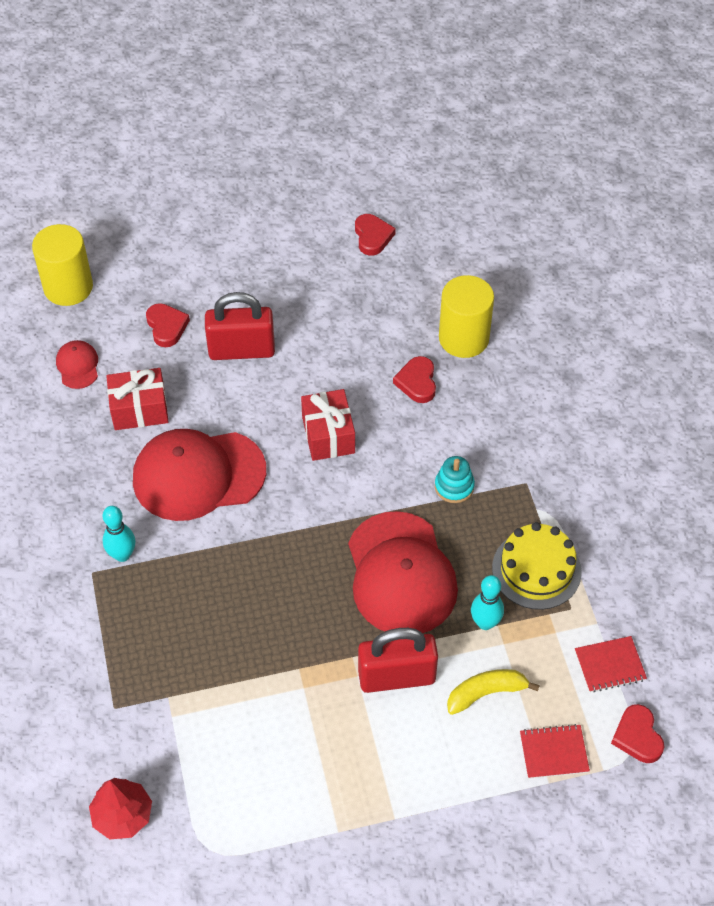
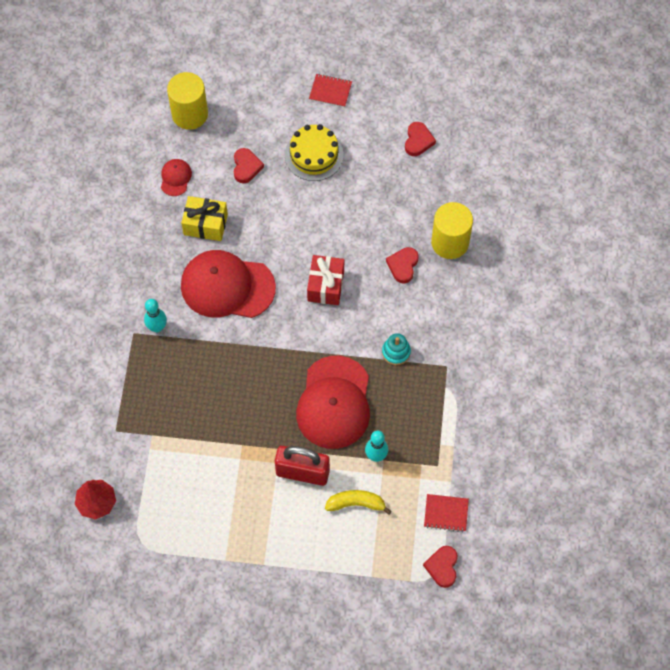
camera: 20 degrees right, 10 degrees up
(139, 409) = (205, 224): red gift -> yellow gift
(241, 350) = (291, 202): red padlock -> none
(536, 569) = (426, 430): yellow cake -> yellow cake (314, 155)
(554, 752) = (383, 558): red notebook -> red notebook (330, 91)

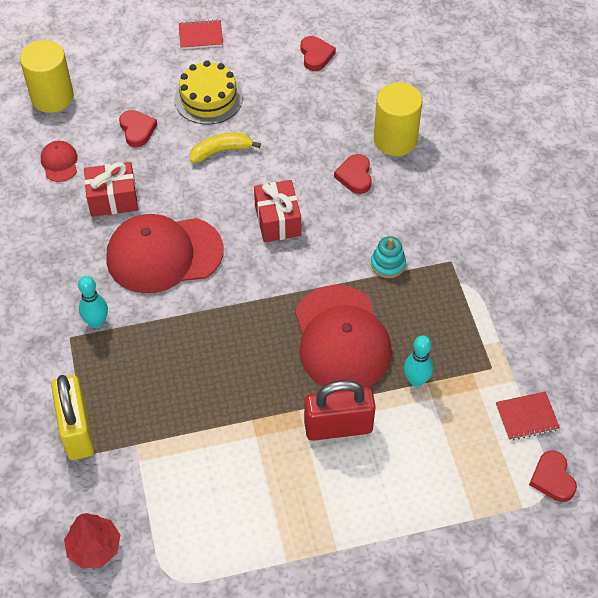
camera: 20 degrees left, 10 degrees down
(114, 410) = (77, 430): none -> yellow padlock
(205, 224) = (113, 199): yellow gift -> red gift
(356, 503) = (417, 441): yellow banana -> yellow banana (221, 151)

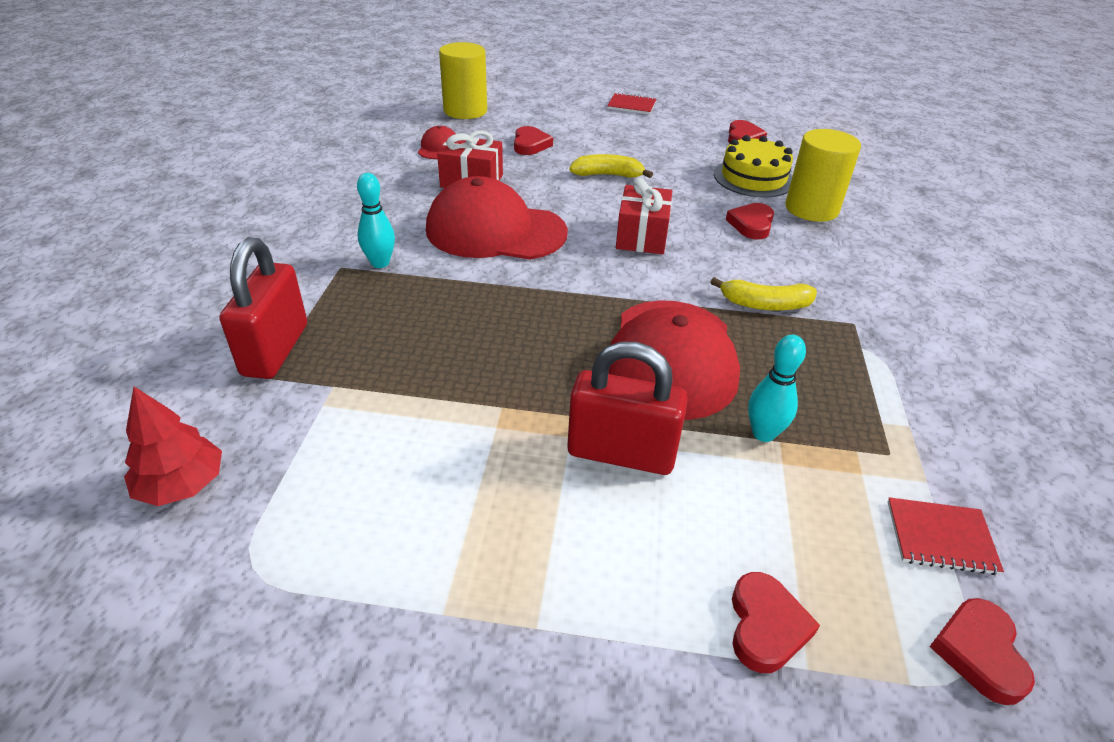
camera: 20 degrees right, 15 degrees down
(77, 430) = (275, 350): yellow padlock -> red padlock
(208, 98) = (615, 141): yellow cake -> yellow cake (753, 178)
(388, 264) = (764, 304): turquoise stacking toy -> yellow banana
(449, 505) = (766, 626): none -> red heart

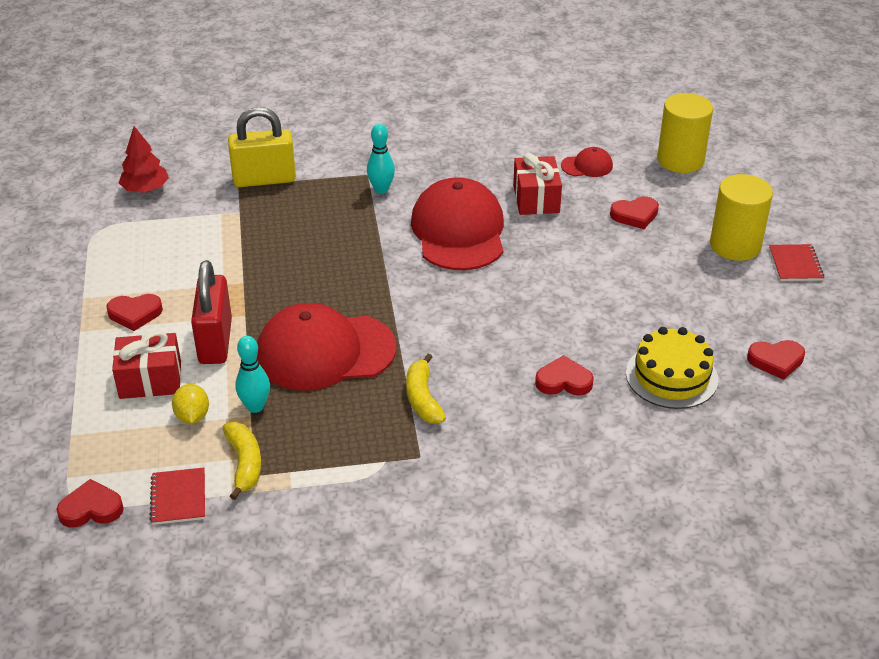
camera: 75 degrees right, 0 degrees up
(275, 350) = (264, 179): red padlock -> yellow padlock
(608, 175) = (604, 274): yellow banana -> yellow banana (244, 464)
(641, 236) = (497, 313): red gift -> red gift (150, 380)
(766, 626) = (94, 416): red heart -> red heart (135, 314)
(777, 500) = (192, 416): none -> yellow lemon
(811, 209) = (627, 424): yellow cylinder -> yellow cylinder (735, 245)

